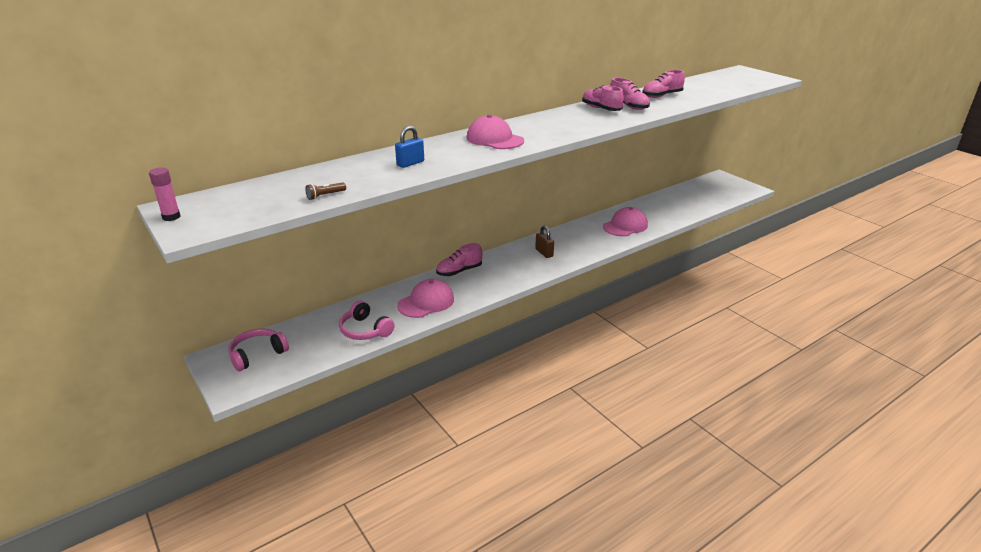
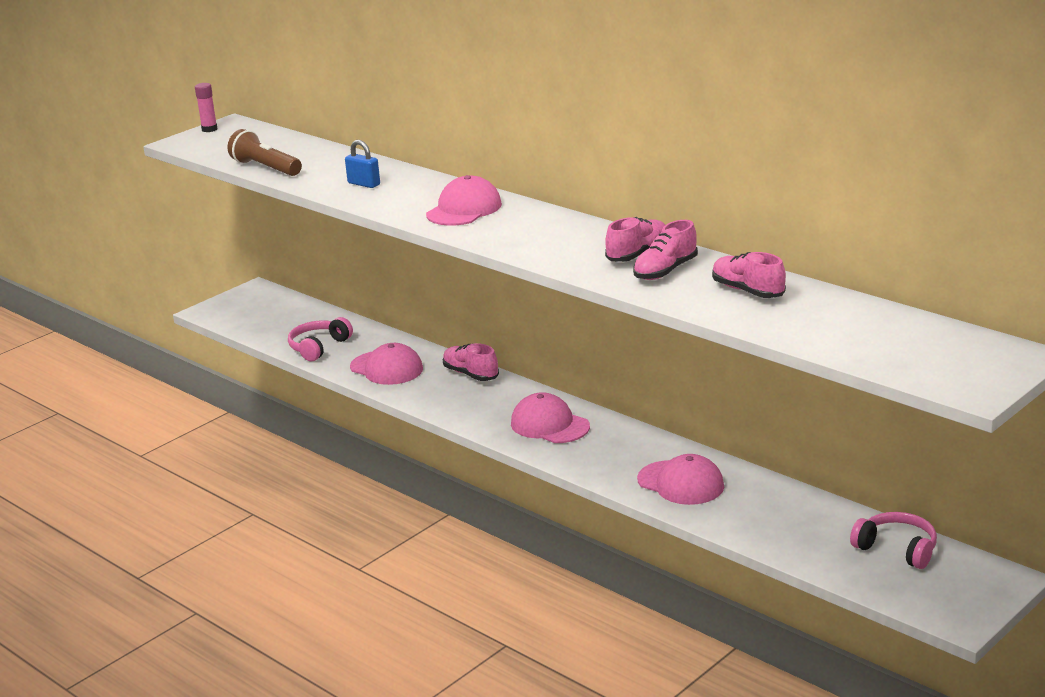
camera: 80 degrees right, 5 degrees down
(257, 354) = (264, 307): pink headphones -> pink headphones (897, 549)
(325, 195) = (266, 168): brown flashlight -> brown flashlight, size x2.06
(544, 253) = (549, 425): brown padlock -> pink cap

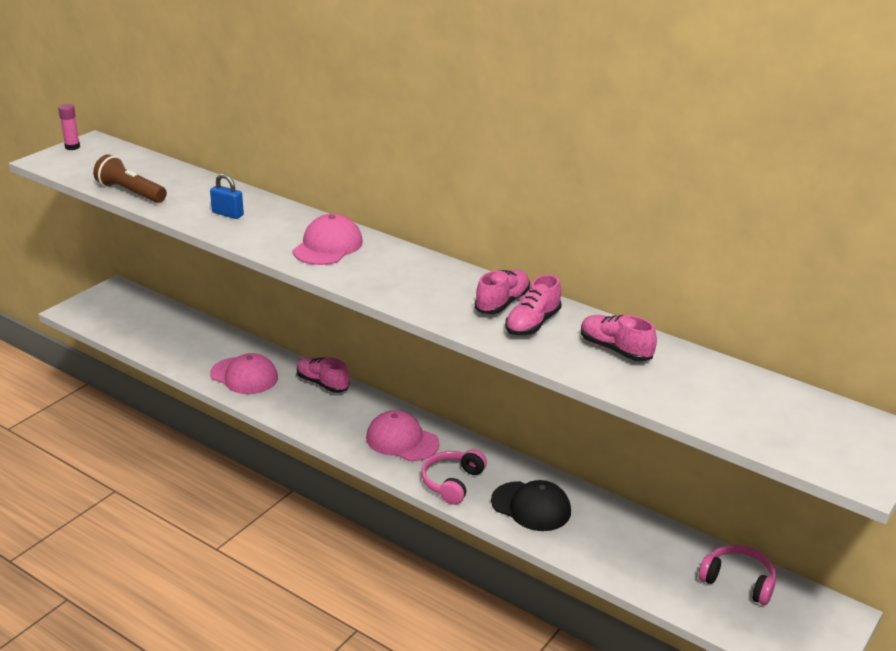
camera: 10 degrees left, 5 degrees up
(318, 347) = (178, 352): pink headphones -> pink headphones (452, 482)
(681, 483) = (531, 506): pink cap -> black cap

